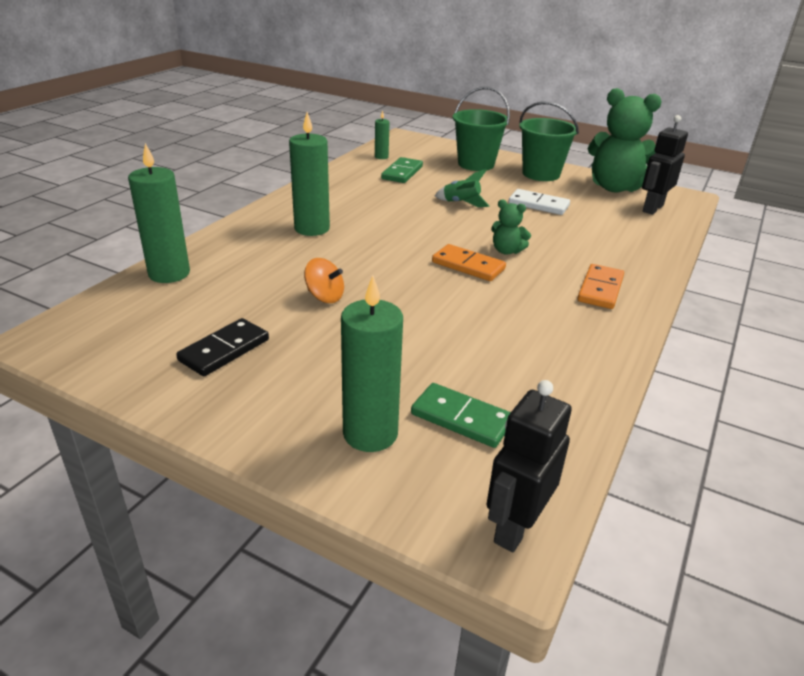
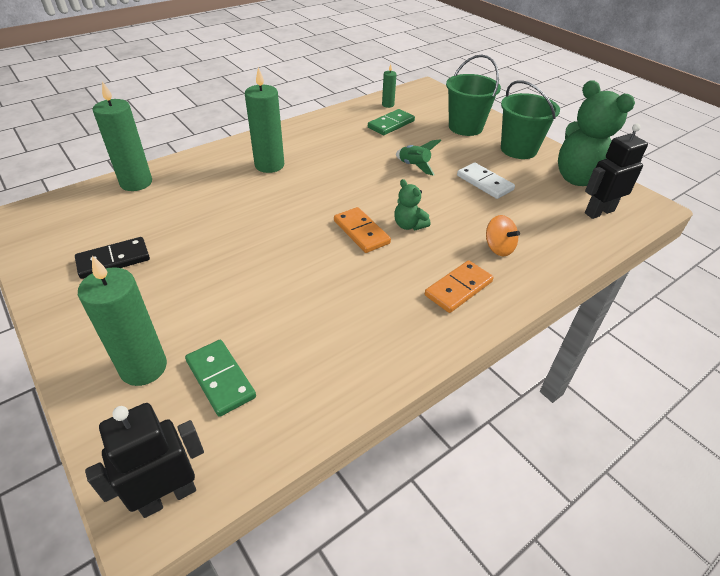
camera: 25 degrees right, 10 degrees up
(325, 297) = (222, 232): orange spinning top -> orange spinning top (498, 248)

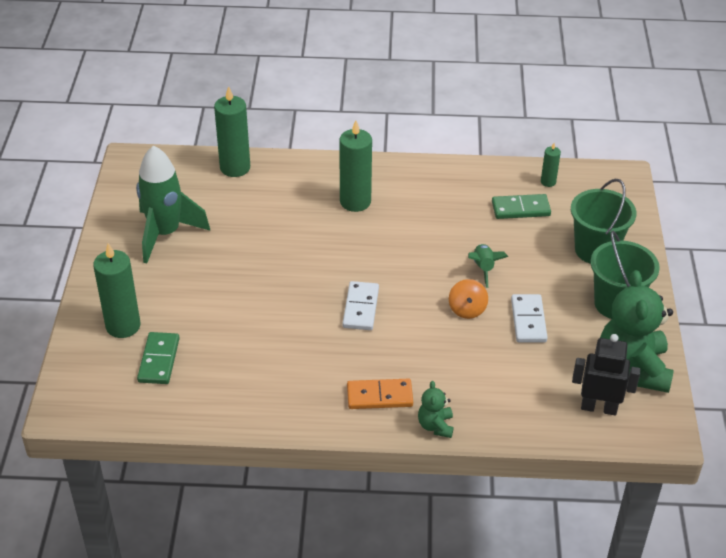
camera: 40 degrees right, 0 degrees up
(113, 260) = (165, 234): black domino -> green rocket
(168, 496) = (78, 407): black robot -> none
(361, 232) = (360, 308): orange domino -> white domino
(409, 225) = (406, 323): green teddy bear -> green teddy bear (435, 426)
(498, 248) = (456, 385): orange spinning top -> orange spinning top (467, 309)

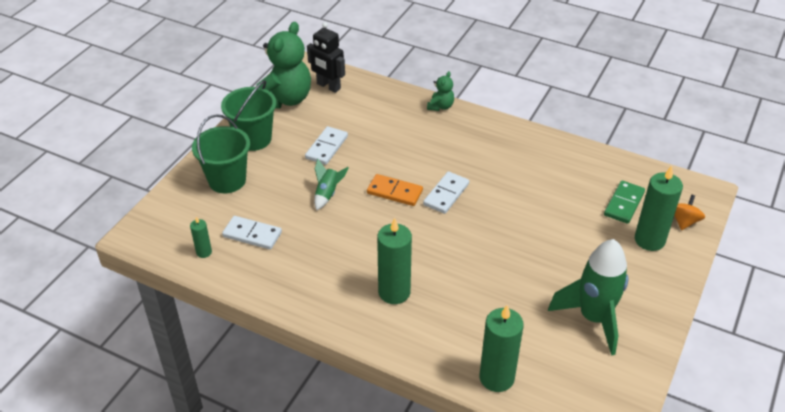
camera: 155 degrees left, 0 degrees up
(379, 396) = (467, 133): orange domino -> orange domino (394, 192)
(467, 309) = (365, 168): orange spinning top -> orange spinning top (684, 221)
(520, 209) = (252, 234): green domino -> white domino

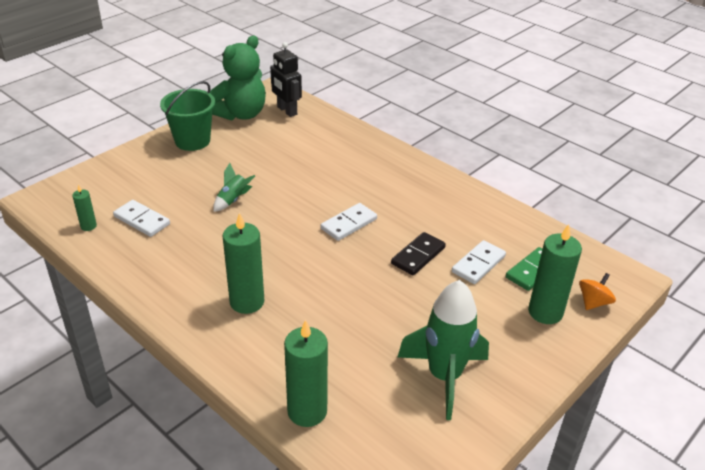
camera: 15 degrees right, 5 degrees down
(227, 180) = (147, 170): green bucket -> none
(327, 147) = (255, 160): white domino -> white domino (478, 264)
(394, 192) = (298, 211): orange domino -> none
(440, 106) = (385, 146): green teddy bear -> none
(521, 212) = (418, 256): none -> black domino

